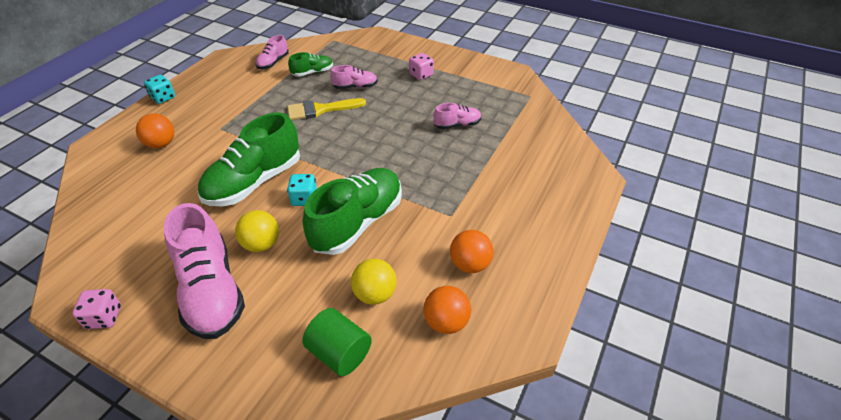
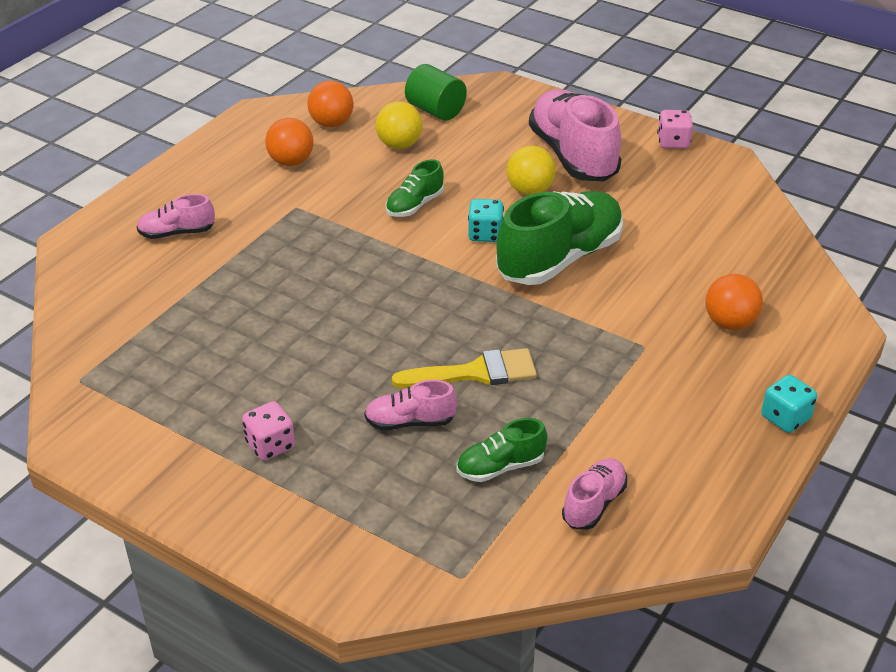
camera: 175 degrees left, 5 degrees down
(357, 222) = (414, 205): green shoe -> green shoe, size x0.49
(457, 125) = (239, 328): pink shoe -> pink shoe (177, 233)

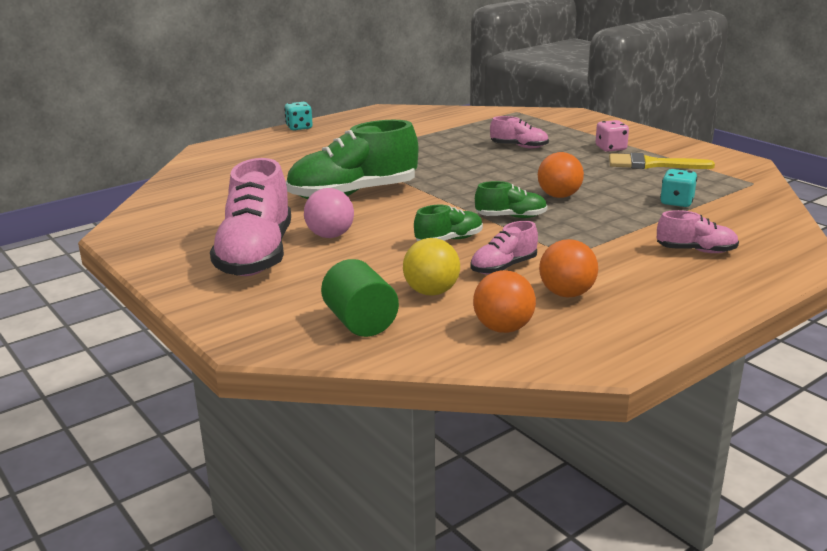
camera: 160 degrees left, 15 degrees down
(475, 372) = (465, 157): yellow brush -> yellow brush (651, 164)
(485, 234) = (400, 214): turquoise dice -> turquoise dice (676, 202)
(500, 467) = (475, 131): green shoe -> green shoe (511, 217)
(530, 190) = (330, 235): yellow ball -> pink ball
(594, 503) = (434, 119): pink shoe -> pink shoe (503, 267)
(673, 142) = (144, 251): pink dice -> none
(730, 323) = (275, 156): orange ball -> orange ball (559, 196)

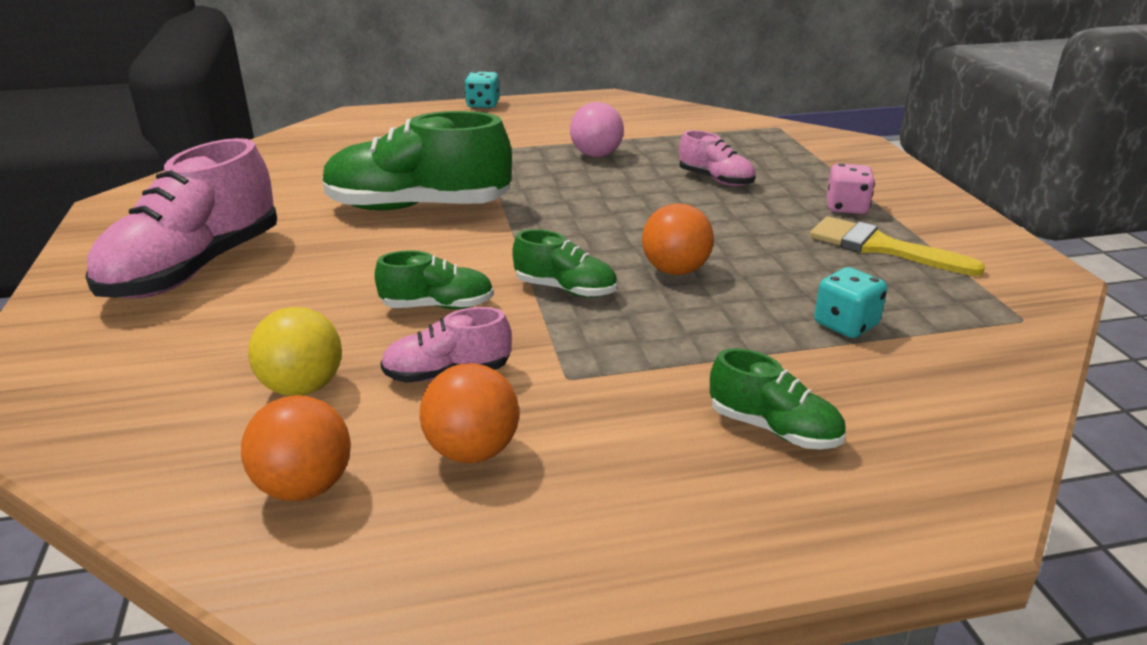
camera: 25 degrees right, 5 degrees up
(330, 235) = (310, 262): pink ball -> pink ball (596, 155)
(360, 322) = (154, 411): green cylinder -> none
(696, 251) = (773, 429): pink shoe -> green shoe

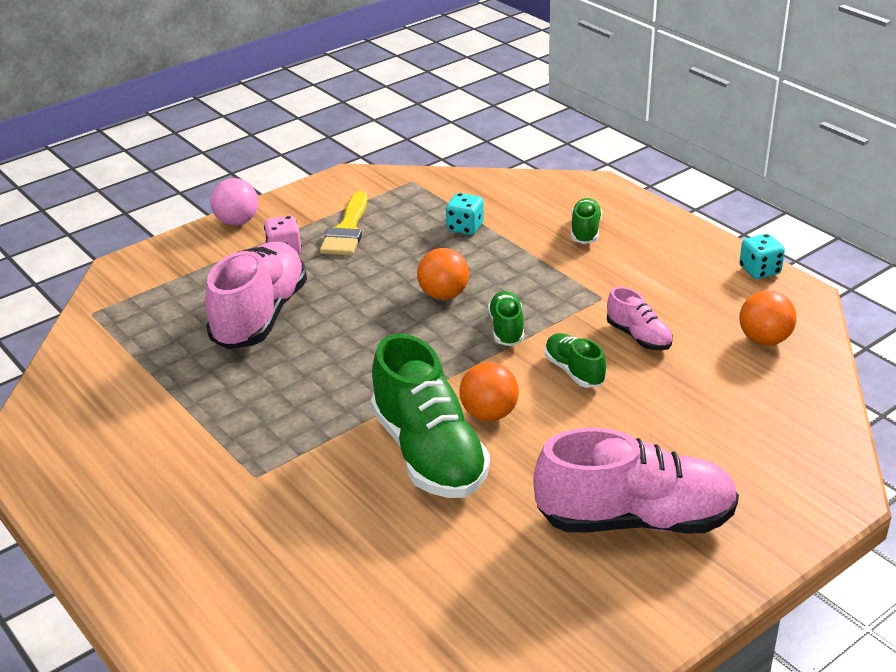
camera: 115 degrees left, 5 degrees up
(302, 387) = (703, 381): yellow ball -> none
(472, 451) = (689, 304): orange ball -> orange ball (489, 414)
(483, 105) = (89, 543): turquoise dice -> turquoise dice (759, 270)
(596, 155) = (232, 395): pink ball -> pink ball (237, 222)
(715, 180) = (260, 316): pink shoe -> pink shoe, size x2.04

